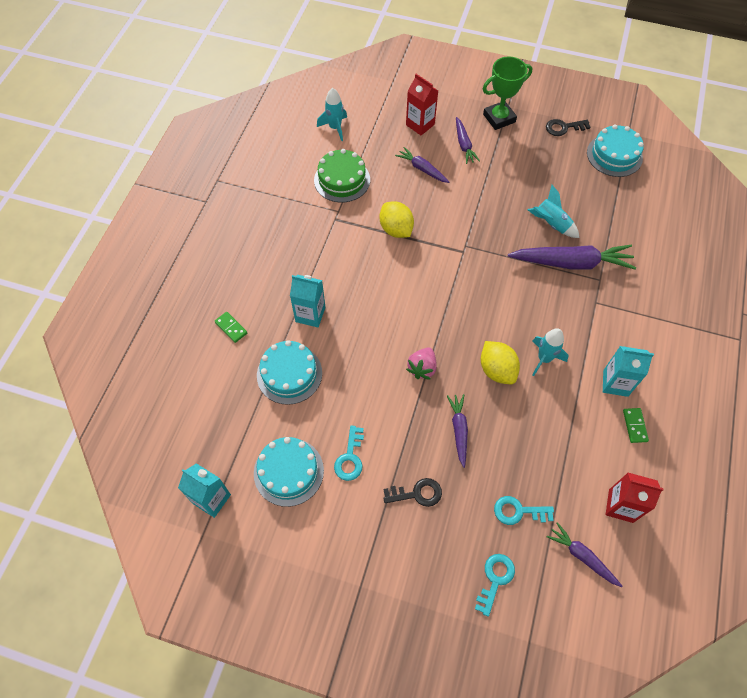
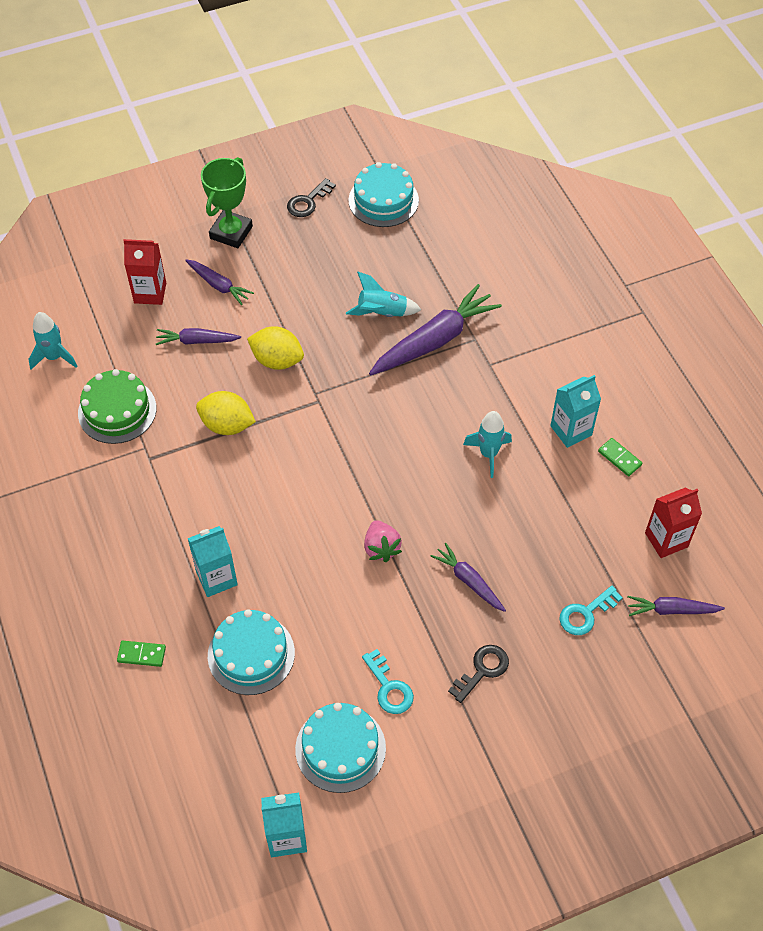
camera: 40 degrees left, 5 degrees down
(495, 579) = (617, 690): turquoise key -> none
(497, 370) = (454, 497): yellow lemon -> yellow lemon (277, 360)

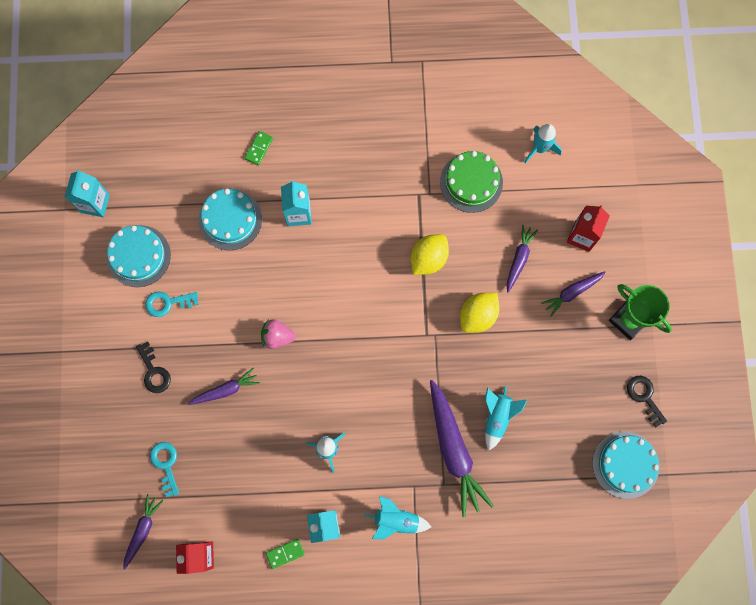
camera: 110 degrees right, 20 degrees up
(532, 369) = (396, 520): none -> turquoise rocket

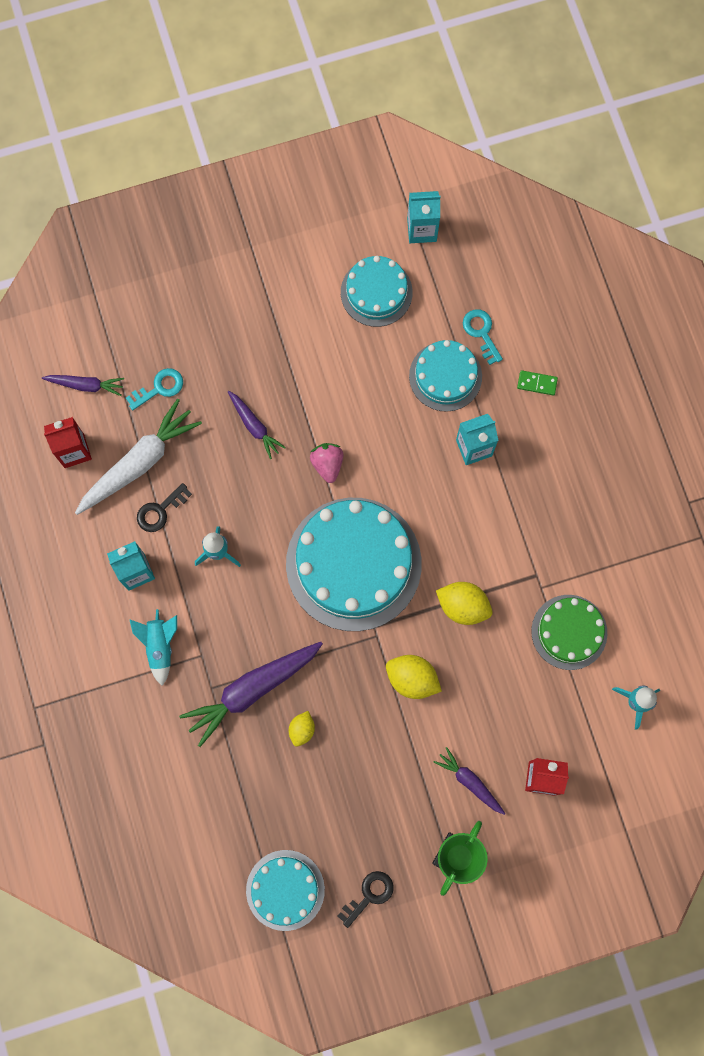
camera: 75 degrees right, 0 degrees up
(154, 371) = (254, 346): black key -> black key (160, 511)
(168, 303) = (333, 338): turquoise key -> turquoise key (481, 333)
(228, 499) = (139, 462): none -> white carrot
(285, 553) = (97, 537): green domino -> none
(369, 337) = (353, 564): none -> turquoise cake
(497, 417) = (302, 729): turquoise rocket -> yellow lemon
(519, 259) = (492, 710): purple carrot -> none

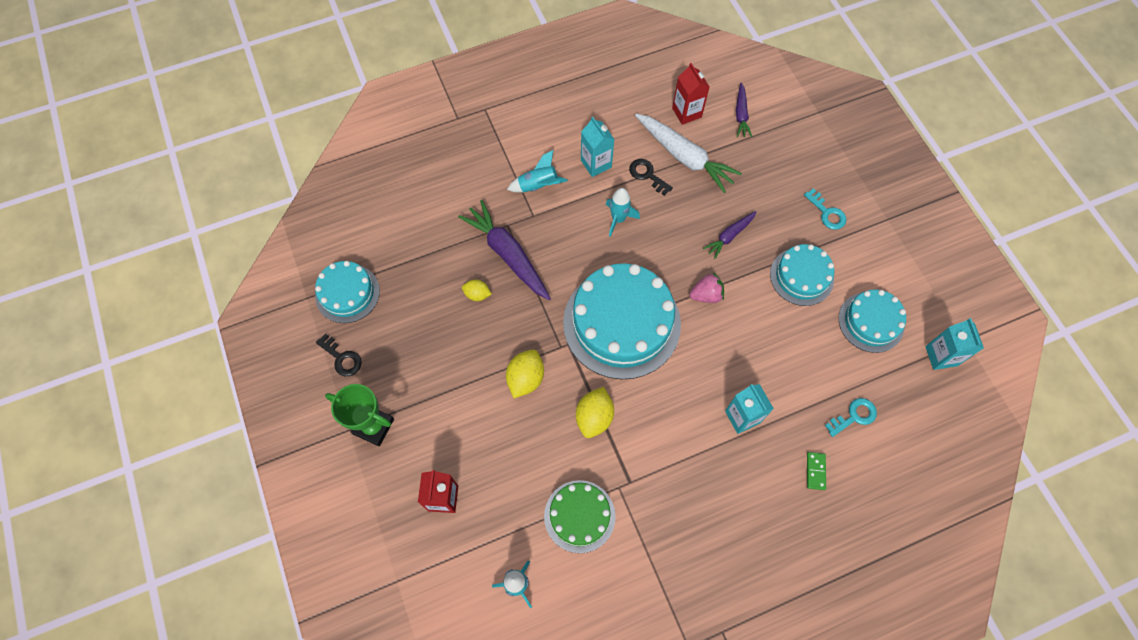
camera: 85 degrees right, 10 degrees down
(159, 388) = (749, 164): turquoise key -> turquoise key (827, 213)
(445, 376) = (805, 387): turquoise cake -> turquoise cake (801, 276)
(469, 782) = (438, 434): purple carrot -> none

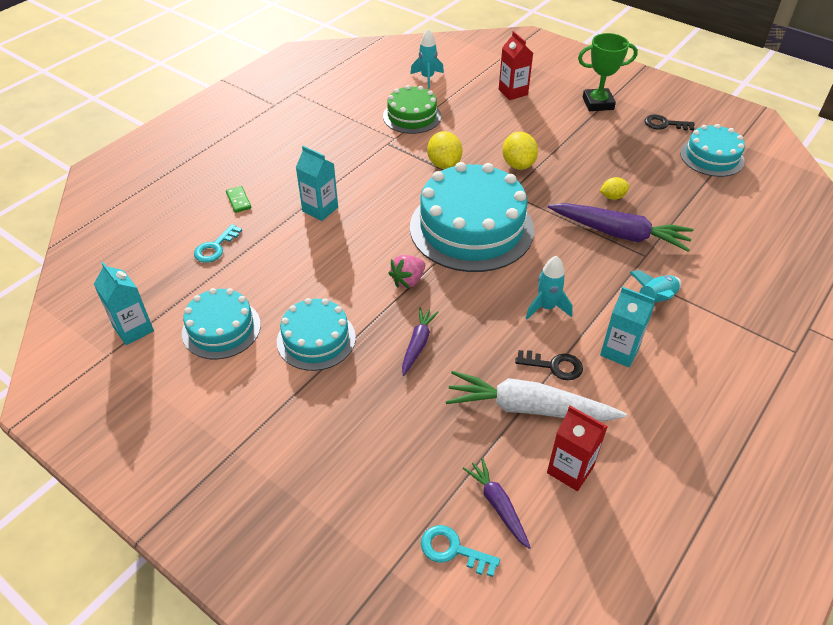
camera: 150 degrees right, 20 degrees down
(827, 213) = (315, 422): turquoise key -> turquoise key (453, 550)

